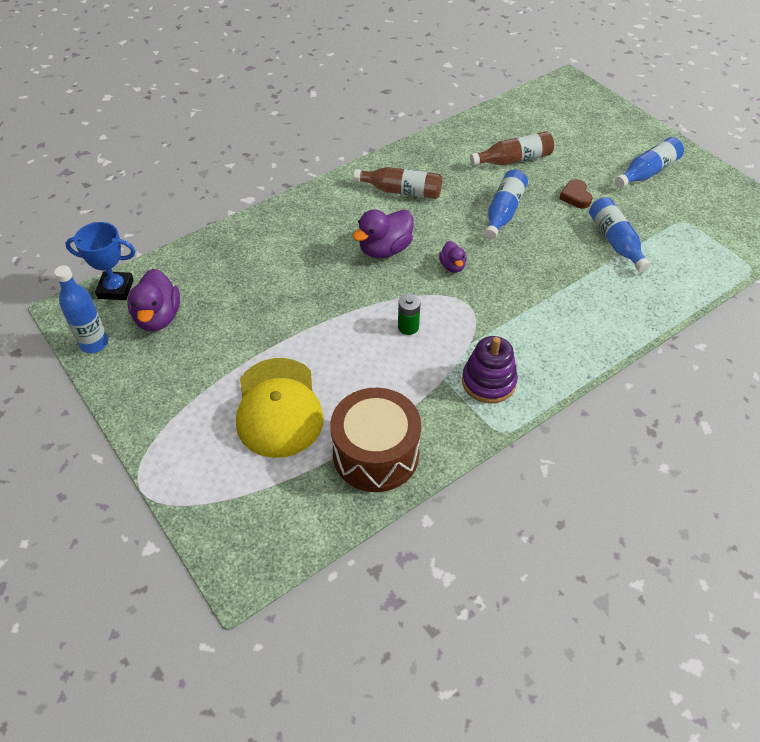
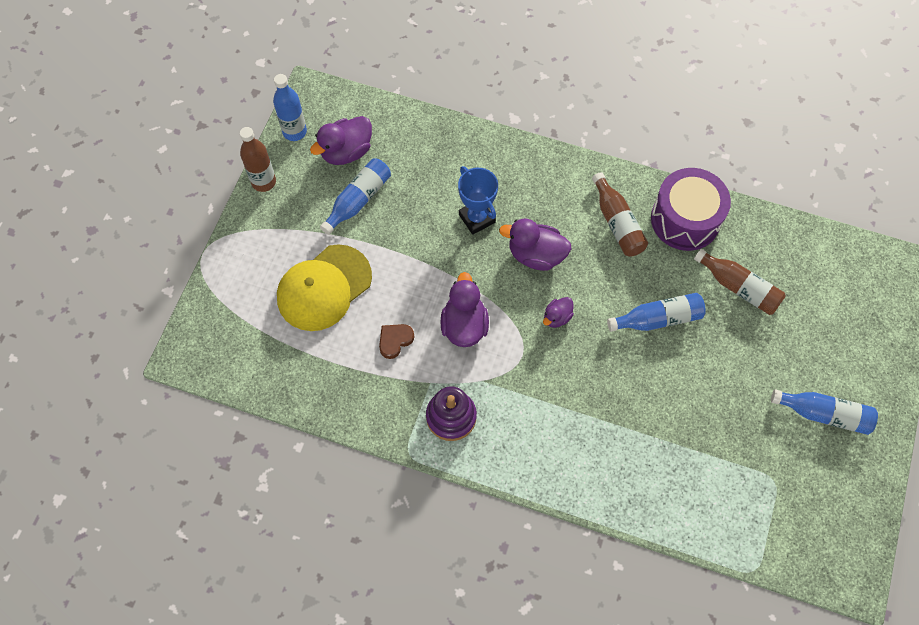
camera: 55 degrees right, 15 degrees up
(115, 289) = (351, 104): blue trophy -> blue trophy (477, 218)
(118, 395) = (263, 182): none -> brown bottle
(376, 454) = (329, 378): brown drum -> none
(408, 327) = (464, 325): green battery -> purple duck
(434, 157) = (685, 219): none -> purple drum
(575, 197) = (730, 368): brown heart -> brown heart (395, 341)
(615, 241) = (695, 432): blue bottle -> blue bottle (358, 200)

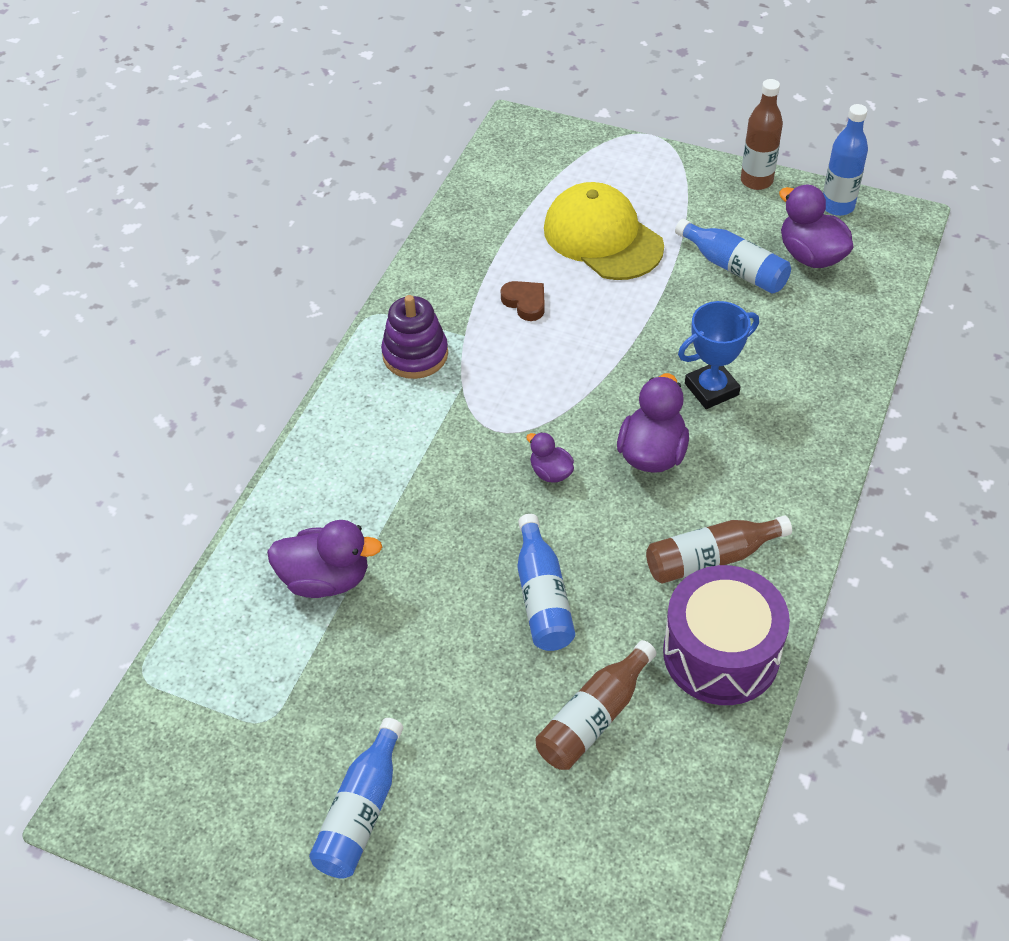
camera: 95 degrees right, 15 degrees down
(464, 325) = (543, 371): purple duck -> purple duck (326, 579)

